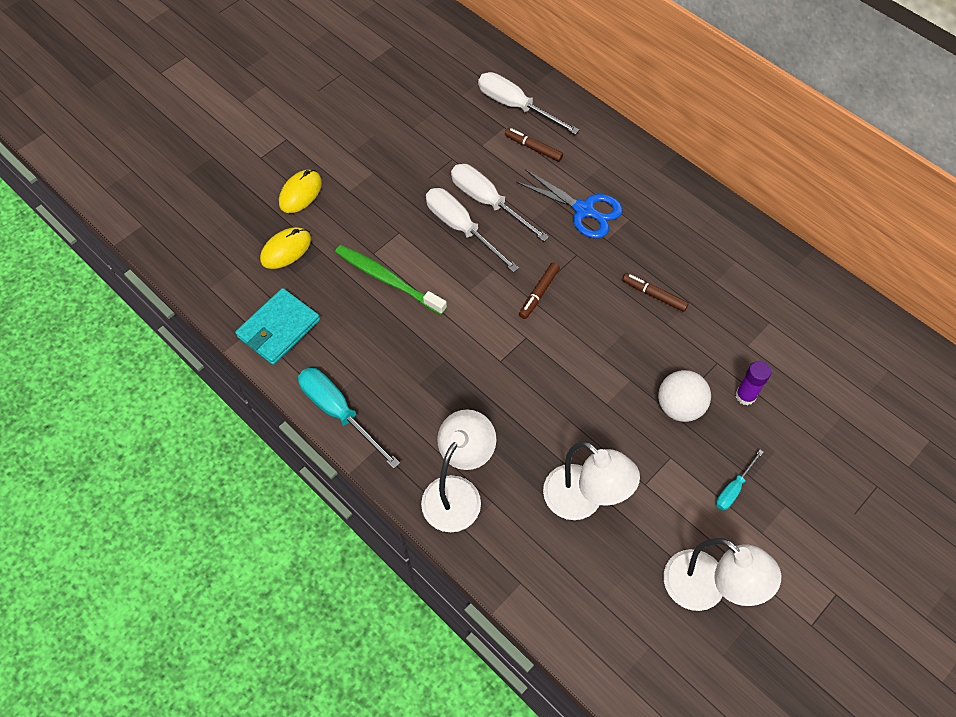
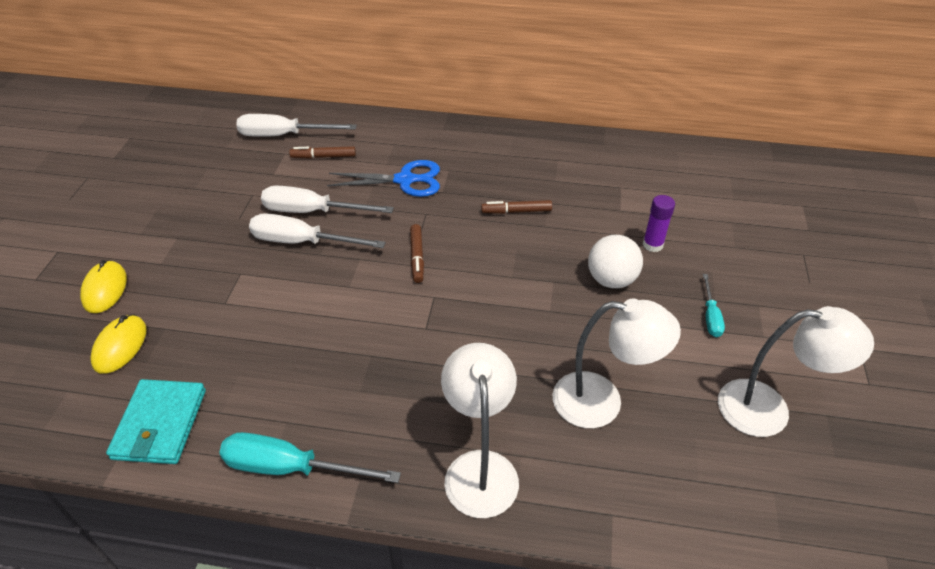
camera: 35 degrees left, 15 degrees down
(388, 279) = (258, 317): green toothbrush -> none

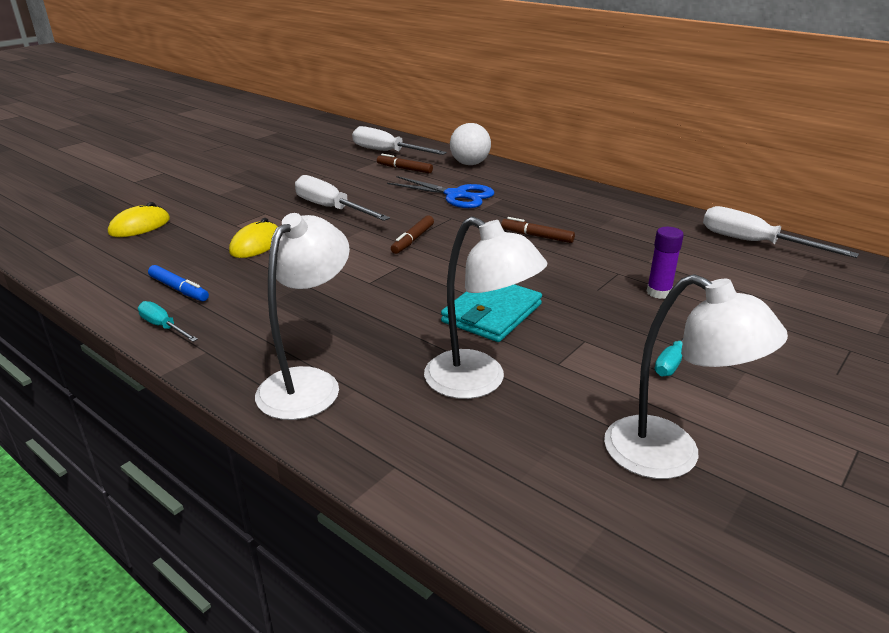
camera: 30 degrees right, 15 degrees down
(105, 289) = (168, 197): yellow mouse -> yellow mouse (256, 244)
(160, 424) = (110, 272): turquoise wallet -> turquoise wallet (491, 313)
(257, 414) = (179, 289): none -> blue marker
(290, 468) = (163, 326): turquoise screwdriver -> turquoise screwdriver, size x0.54
(312, 211) = (359, 195): white screwdriver -> white screwdriver (754, 243)
(611, 280) = (584, 303): white ball -> white ball (469, 164)

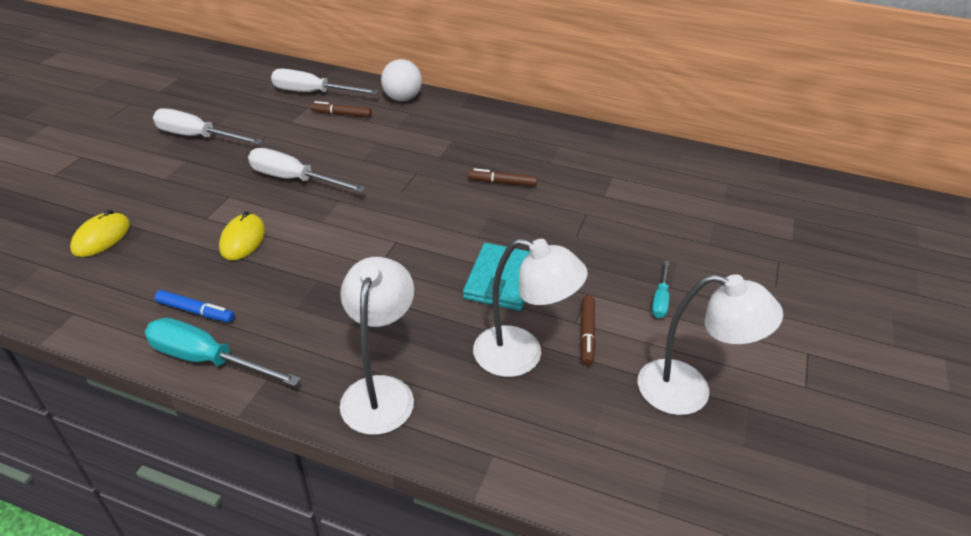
camera: 20 degrees left, 10 degrees up
(163, 326) = (207, 359): turquoise screwdriver -> turquoise screwdriver, size x1.86
(413, 240) = (393, 206): brown marker -> brown marker (587, 334)
(456, 195) = (408, 143): blue scissors -> none
(658, 292) = (625, 230): purple glue stick -> none
(754, 243) = (680, 160): white screwdriver -> white screwdriver (197, 137)

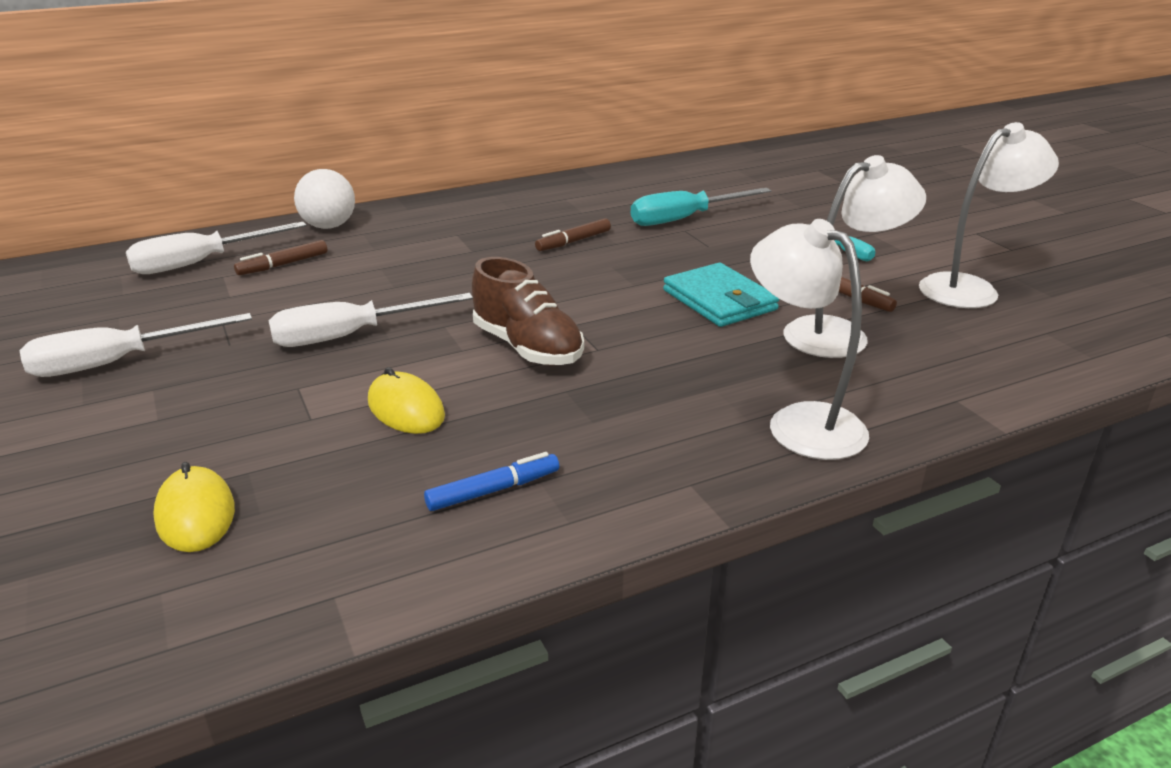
camera: 45 degrees left, 10 degrees down
(207, 359) = (600, 513): turquoise screwdriver -> turquoise screwdriver (684, 219)
(349, 241) = (527, 347): none -> brown shoe

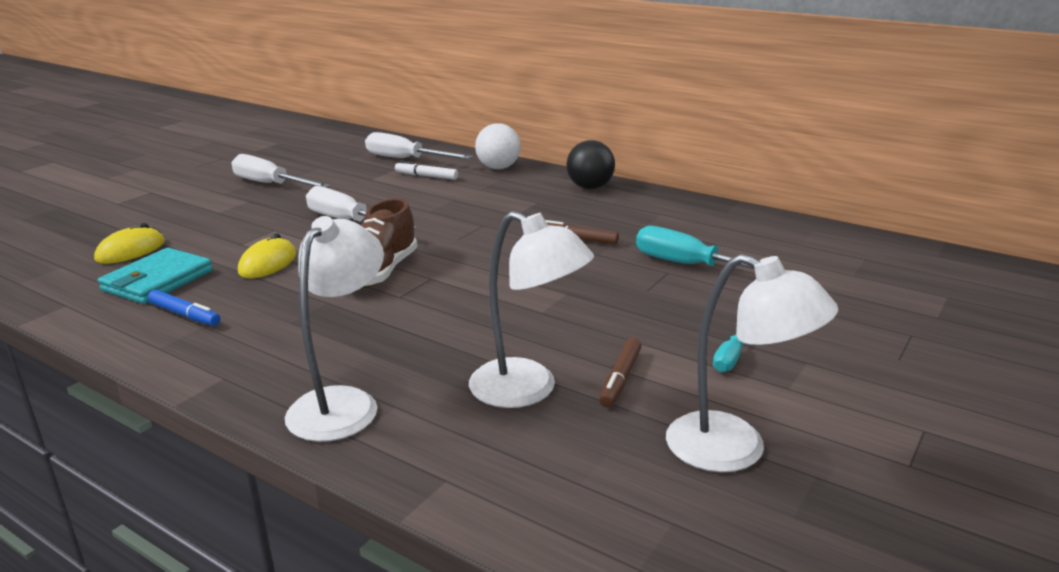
camera: 60 degrees right, 5 degrees down
(283, 265) = (426, 176): brown marker -> white marker
(459, 205) = (590, 187): none -> black ball
(719, 300) = (536, 320): turquoise wallet -> turquoise wallet (157, 280)

